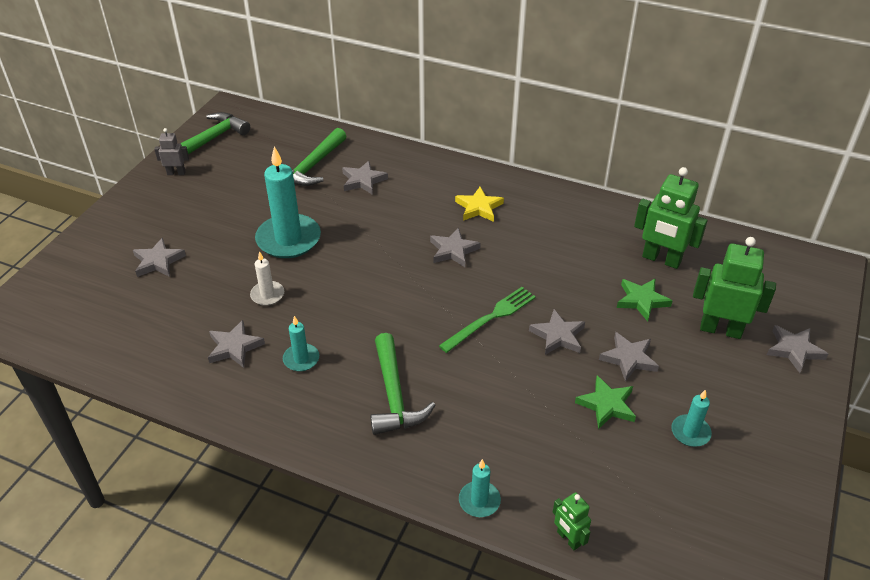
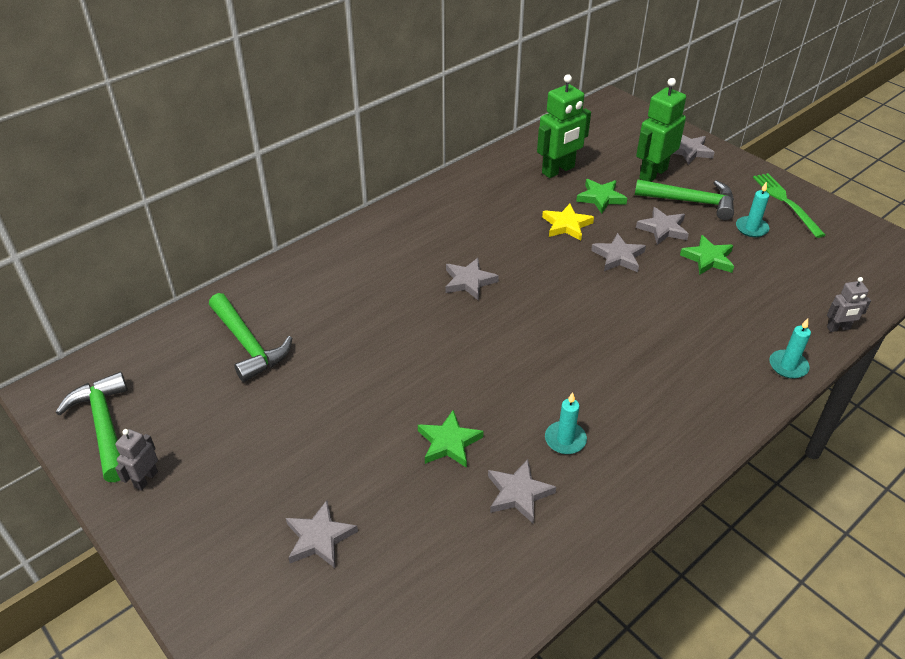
camera: 65 degrees left, 0 degrees up
(267, 295) = (449, 442): white candle -> green star
(288, 239) = (365, 400): turquoise candle -> none
(363, 180) = (309, 311): grey star -> none
(394, 395) = (646, 383): green hammer -> green hammer (691, 202)
(479, 207) = (417, 245): yellow star -> yellow star (566, 225)
(490, 318) = (576, 288): green fork -> green fork (786, 202)
(568, 539) = (838, 328): green robot -> grey robot

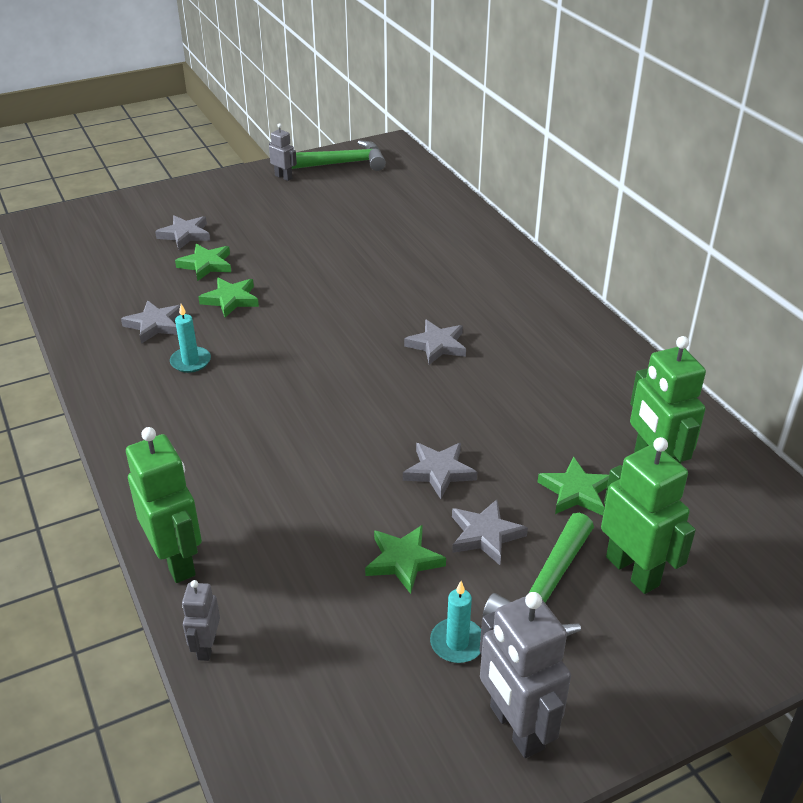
camera: 105 degrees right, 5 degrees down
(248, 345) = (400, 219): green hammer -> none
(385, 489) = (206, 265): none -> green star
(566, 225) = (519, 442): yellow star -> none
(689, 151) = (701, 646): grey star -> none
(786, 202) = (516, 728): green fork -> grey robot
(788, 366) = (176, 560): turquoise candle -> green robot

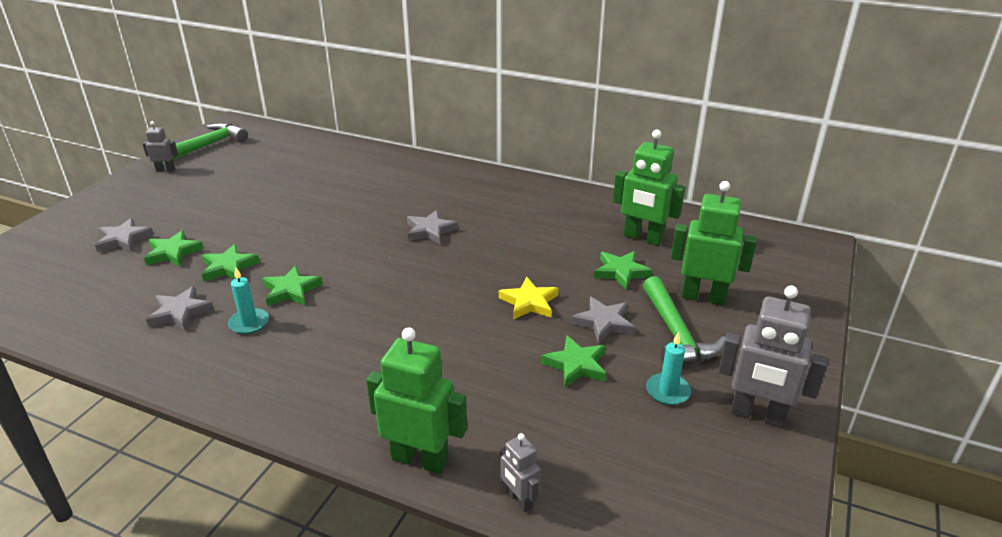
camera: 40 degrees left, 5 degrees down
(253, 347) = (291, 290): none -> green star
(439, 472) = (529, 302): grey star -> yellow star

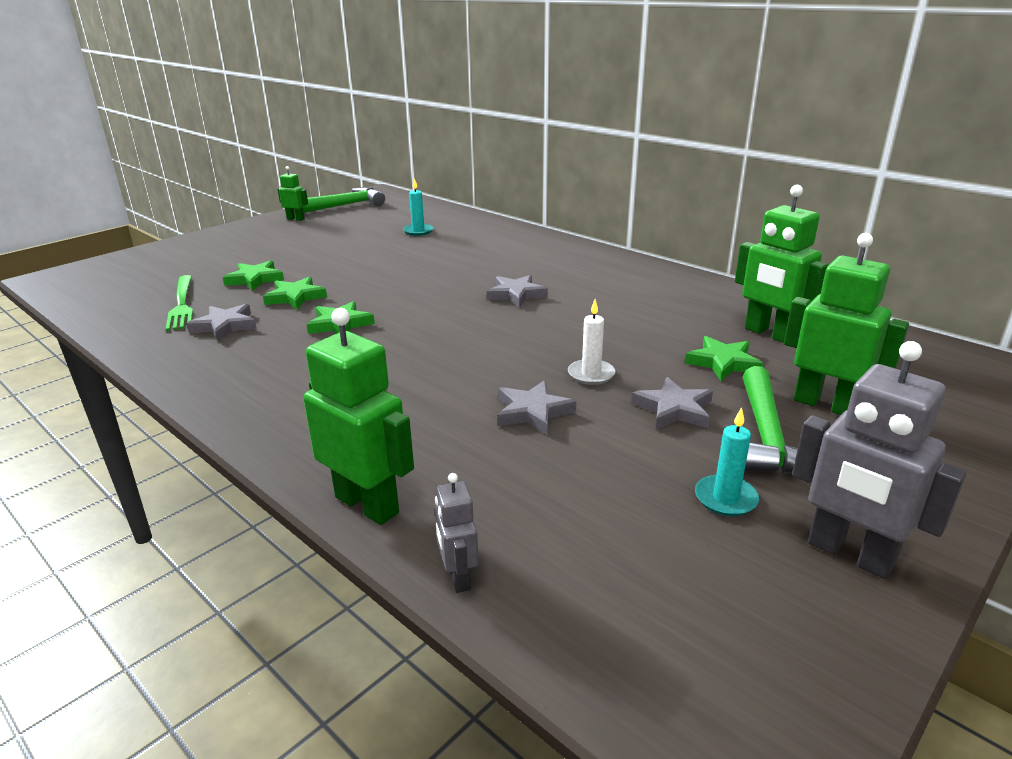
camera: 20 degrees right, 5 degrees down
(117, 295) = (182, 304): none -> green fork
(124, 239) = (221, 264): grey star -> grey star (533, 412)
(166, 170) = (295, 219): grey robot -> green robot
(249, 323) = (280, 344): turquoise candle -> turquoise candle (418, 231)
(529, 302) = (591, 374): yellow star -> white candle
(576, 365) = (614, 446): green star -> none

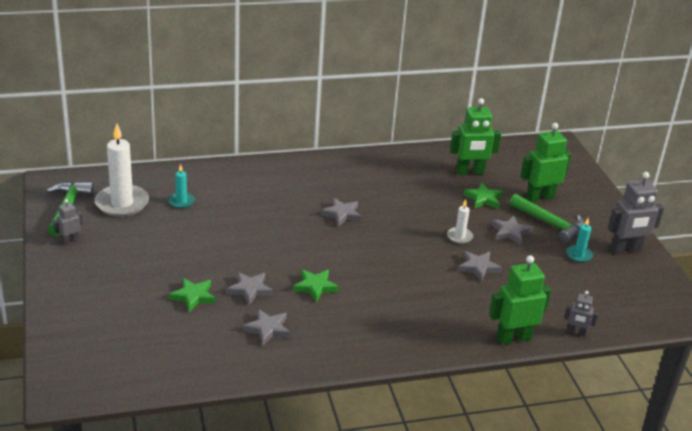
camera: 60 degrees left, 5 degrees up
(182, 304) = (206, 338): green fork -> none
(295, 219) = (70, 241): green robot -> grey robot
(295, 297) = (250, 290): green star -> grey star
(380, 216) = (122, 203): none -> white candle

